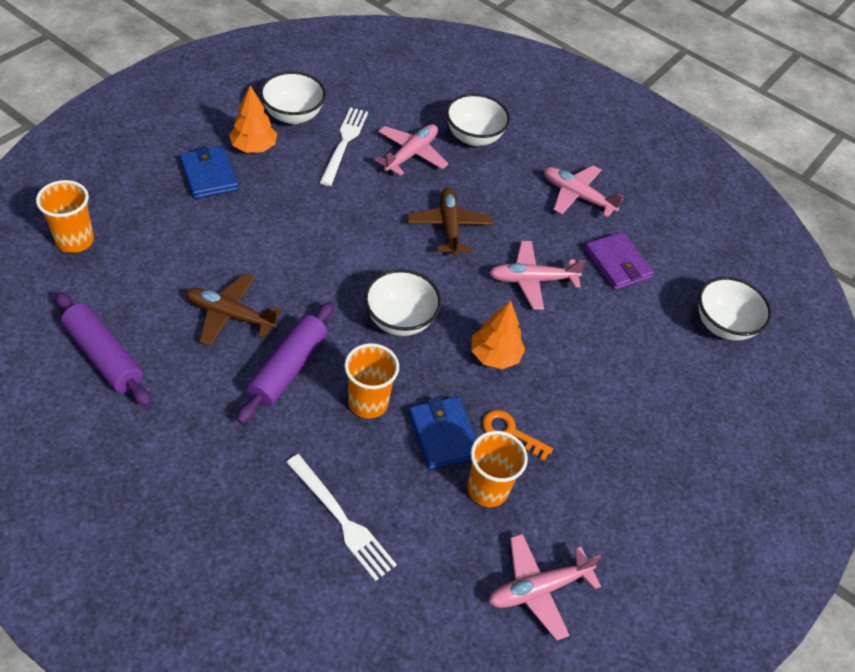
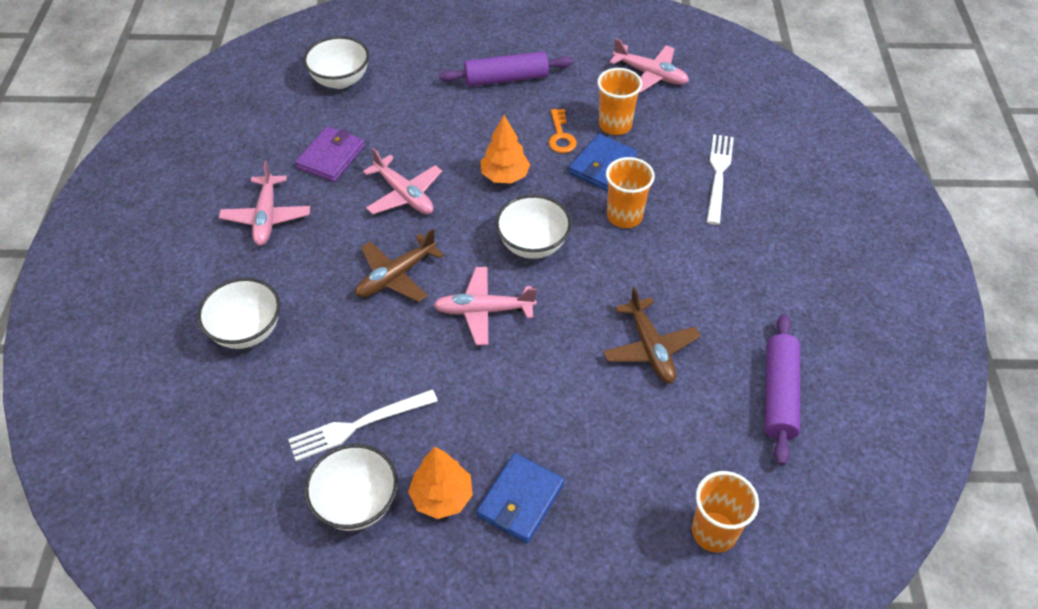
camera: 120 degrees left, 0 degrees up
(288, 368) = (651, 277): purple rolling pin -> purple rolling pin (506, 78)
(411, 154) = (322, 361): pink plane -> pink plane (483, 311)

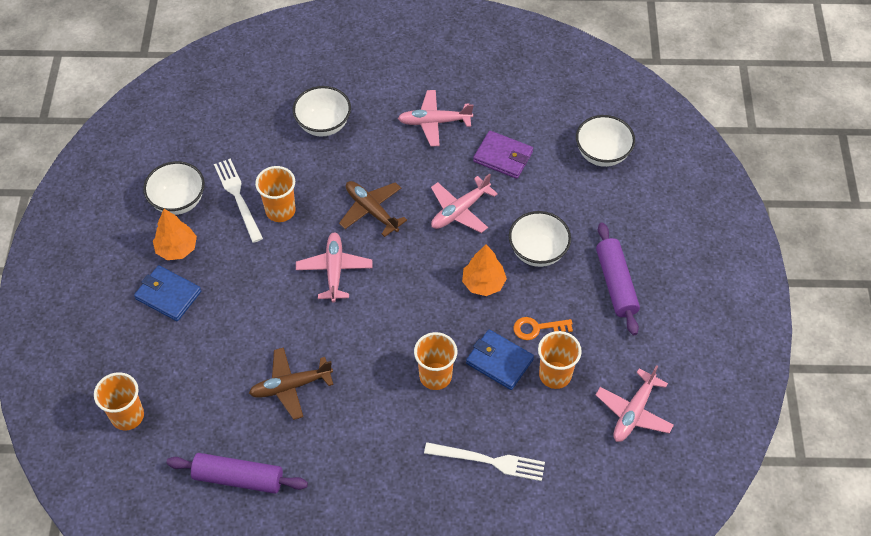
camera: 90 degrees right, 5 degrees up
(386, 373) = (280, 210): none -> orange cup
(533, 244) = (403, 304): white bowl -> white bowl (537, 252)

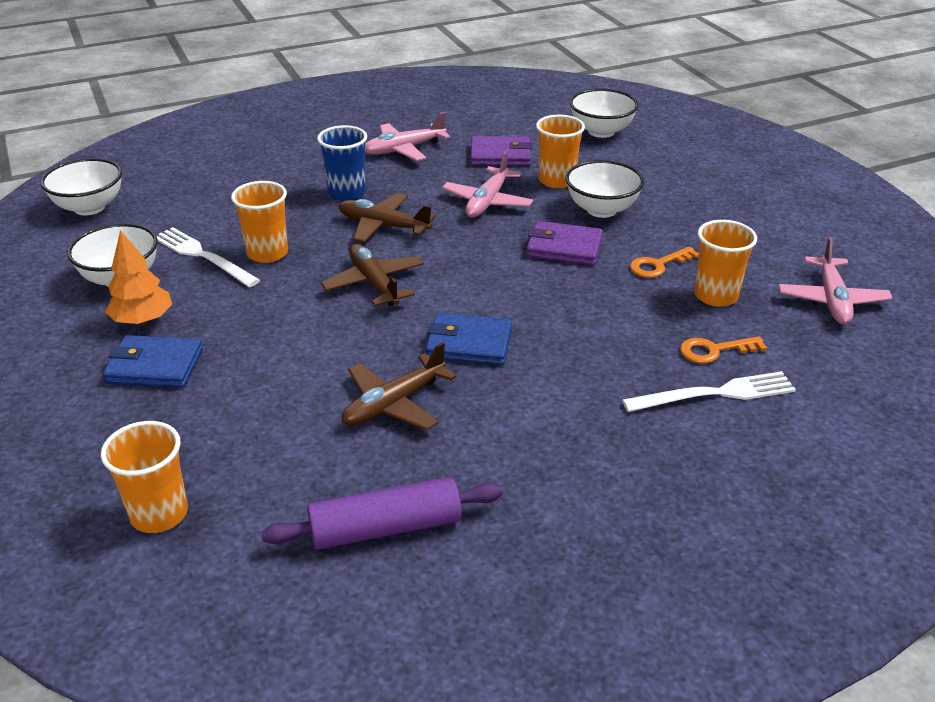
camera: 25 degrees left, 20 degrees down
(323, 125) = (275, 178): white bowl -> white bowl (89, 207)
(334, 270) = (374, 283): pink plane -> brown plane
(365, 161) = (347, 192): none -> blue cup
(435, 376) = (577, 338): orange cup -> orange cup (557, 180)
(483, 283) = (564, 247): orange tree -> purple wallet
(499, 361) = (642, 303): blue wallet -> blue wallet (469, 343)
(516, 424) = (714, 350): none -> orange key
(616, 283) = (707, 211): purple rolling pin -> none

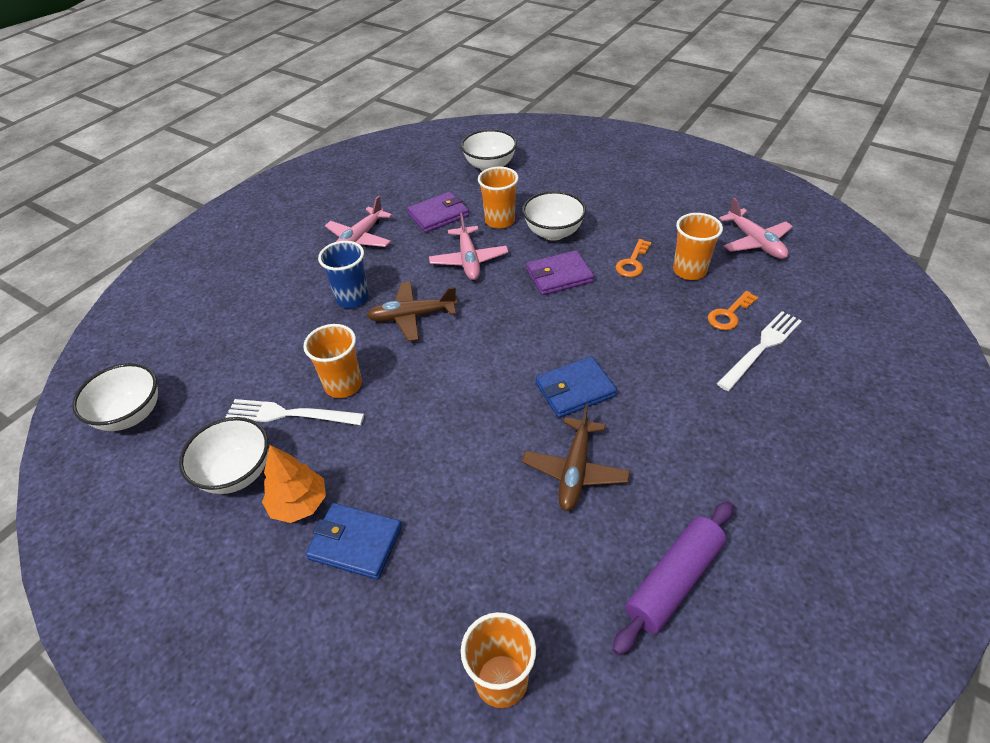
camera: 30 degrees left, 10 degrees up
(155, 366) = (355, 543): blue wallet -> blue wallet turned 45 degrees clockwise
(374, 283) = (456, 372): brown plane -> none

